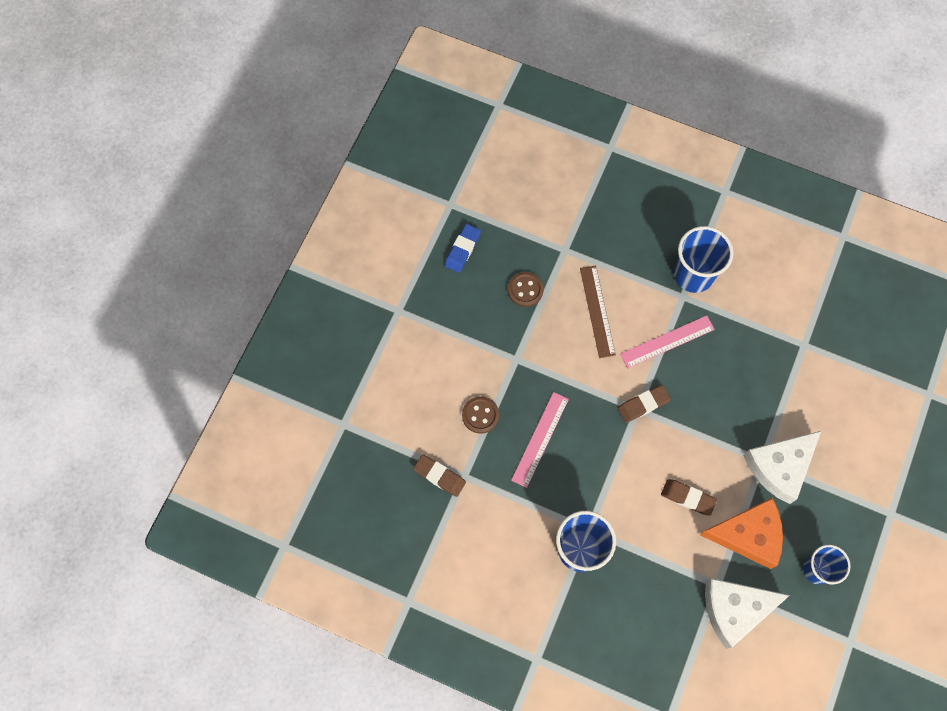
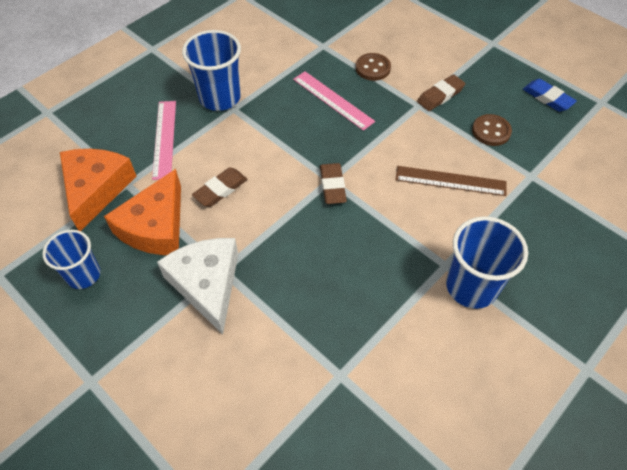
camera: 110 degrees right, 15 degrees down
(439, 476) = (330, 32): brown eraser -> brown eraser (440, 95)
(667, 341) = (395, 230): pink ruler -> pink ruler (164, 139)
(735, 610) = (96, 189): white cheese -> orange cheese

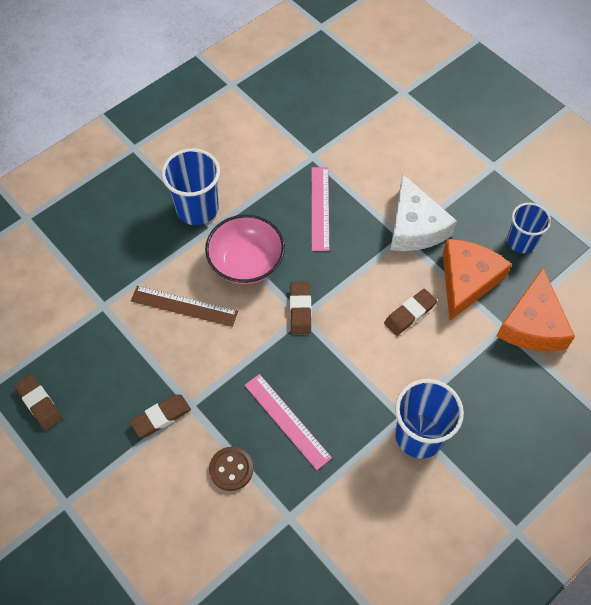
camera: 175 degrees left, 5 degrees up
(164, 139) = (475, 380): pink ruler -> pink ruler (320, 208)
(397, 228) = (246, 263): none -> pink bowl
(491, 131) = (122, 362): brown button -> none
(547, 98) = (39, 403): blue eraser -> brown eraser

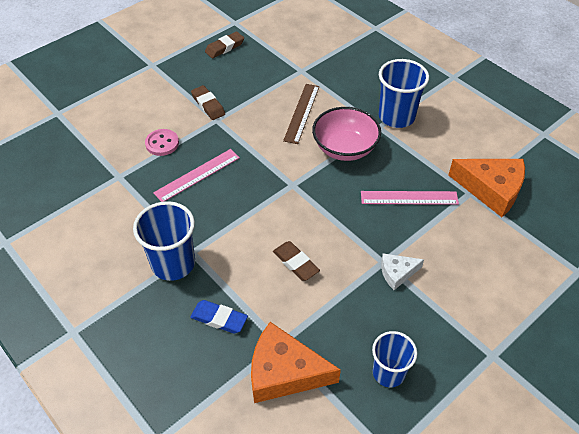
camera: 90 degrees right, 10 degrees down
(231, 469) = (162, 143): brown button -> pink button
(300, 309) = (299, 183): brown eraser -> none
(415, 226) = (397, 273): white cheese -> white cheese, size x0.53
(467, 280) = (335, 314): orange cheese -> orange cheese (491, 189)
(483, 383) = (219, 319): none -> blue eraser

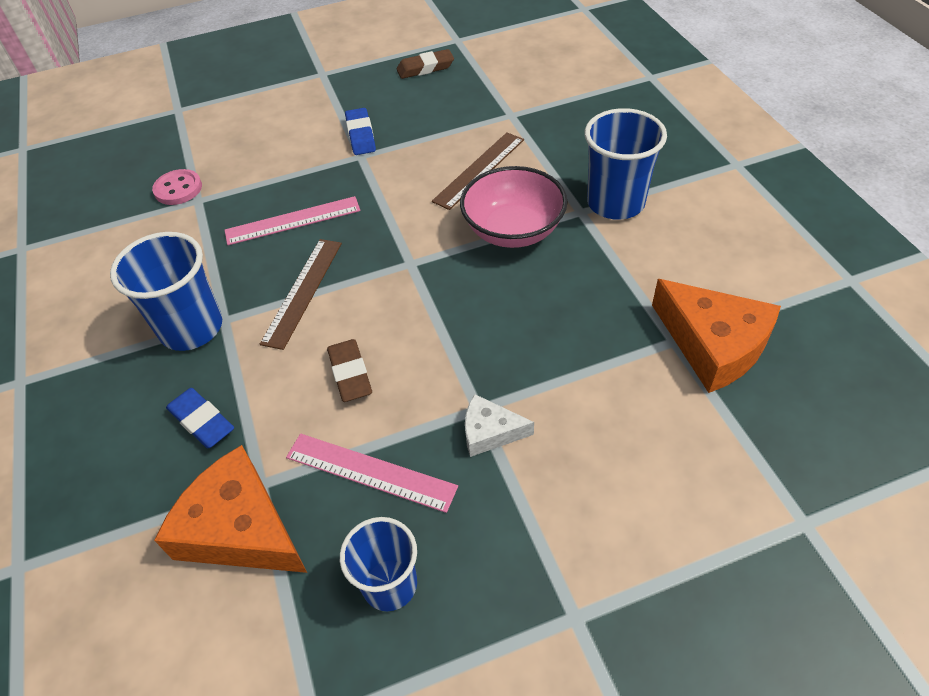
camera: 25 degrees right, 0 degrees up
(162, 143) = (274, 171): pink button -> pink button (178, 189)
(208, 105) = (361, 135): brown eraser -> blue eraser
(234, 220) = (303, 291): none -> brown ruler
(409, 198) = (571, 324): pink ruler -> pink ruler (370, 471)

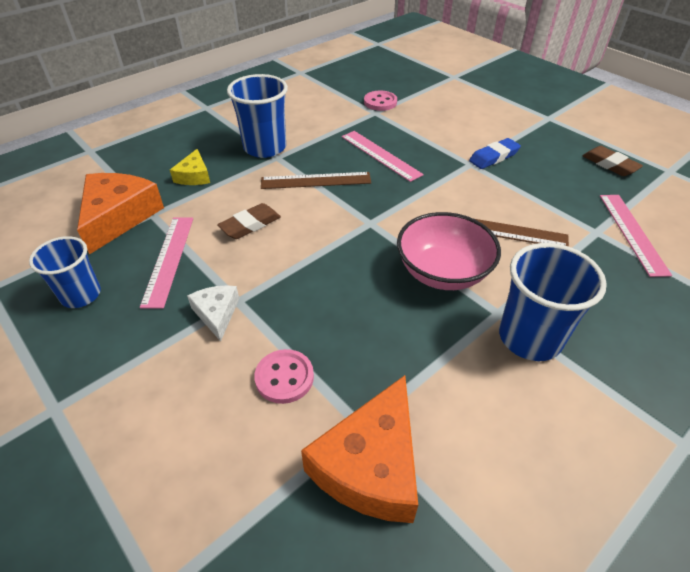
camera: 65 degrees right, 5 degrees down
(202, 421) = (194, 176): blue eraser -> yellow cheese
(523, 96) = (632, 233): none -> pink ruler
(602, 386) = (284, 377): none -> pink button

